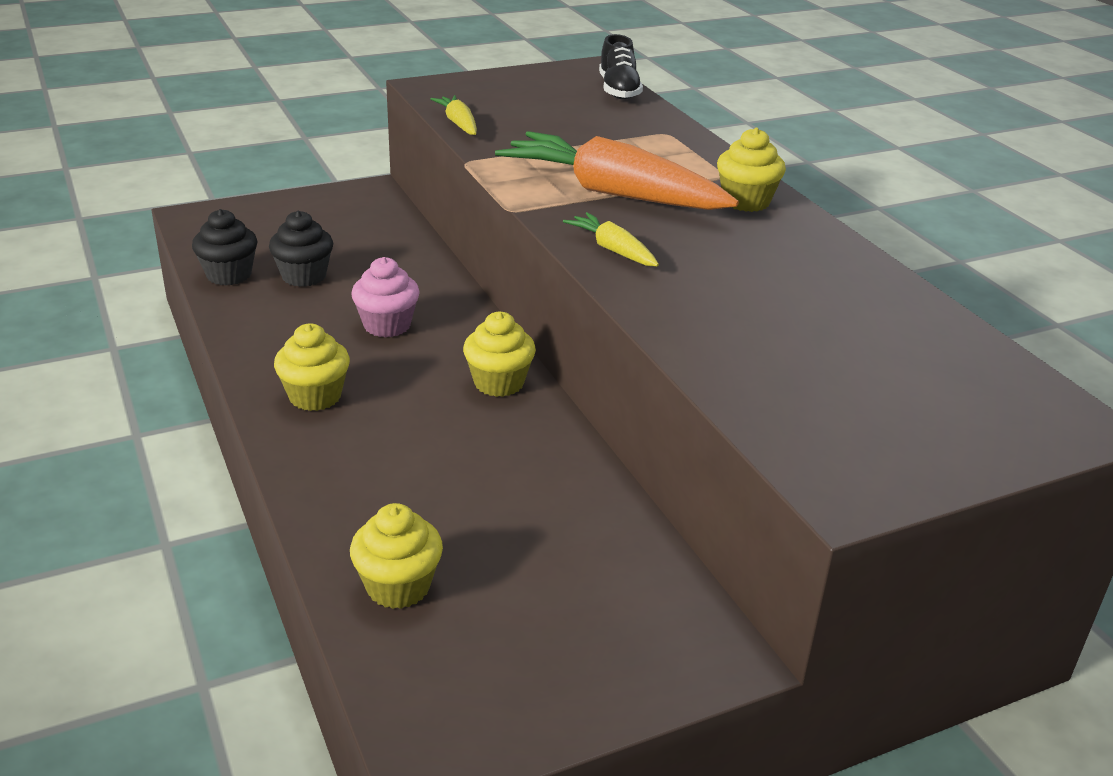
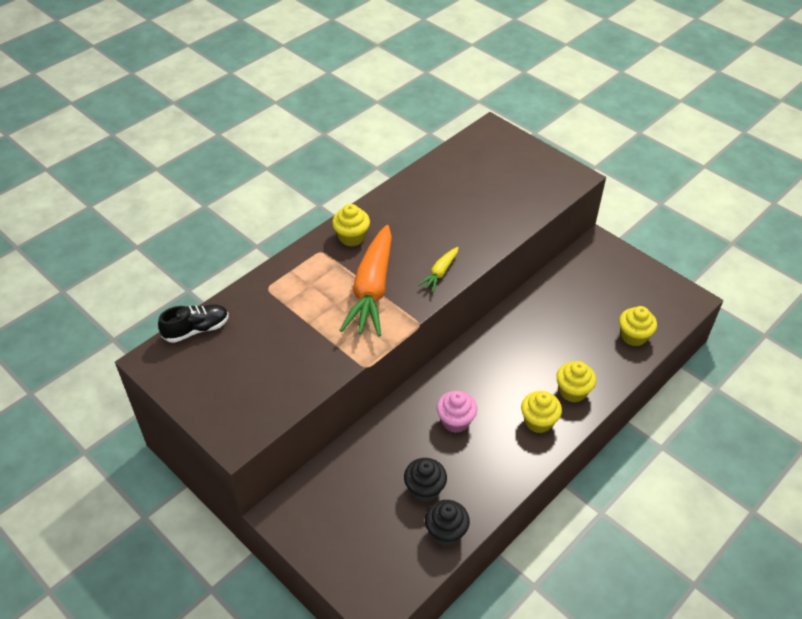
camera: 110 degrees left, 15 degrees up
(459, 123) = (304, 393): yellow carrot -> none
(499, 383) = (480, 353): yellow cupcake -> yellow cupcake (572, 391)

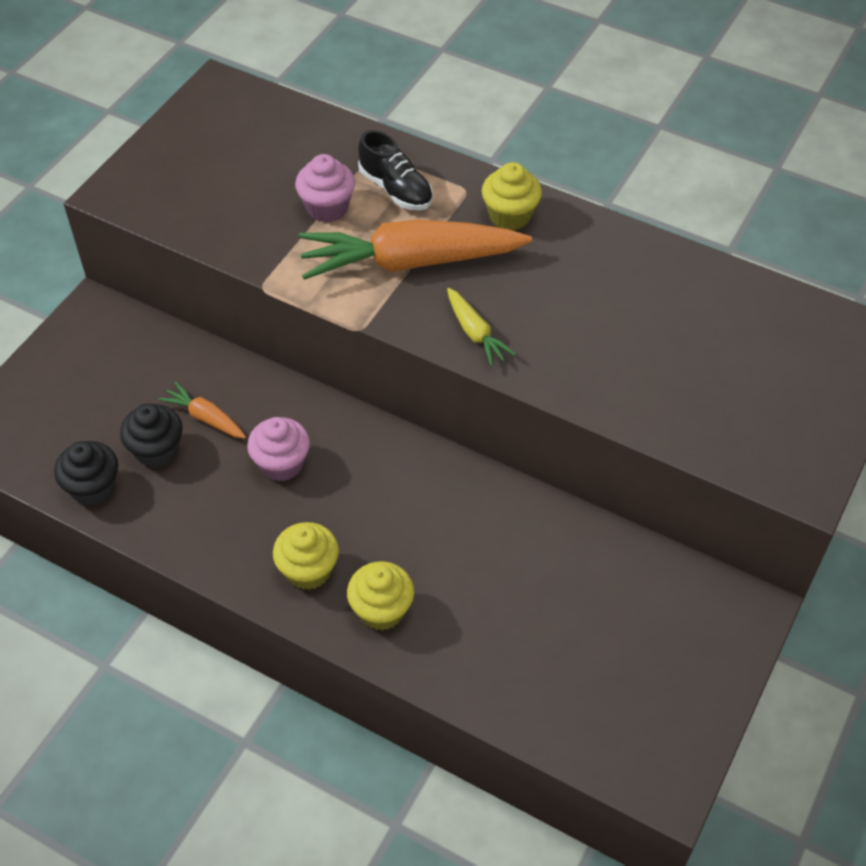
camera: 75 degrees right, 5 degrees up
(196, 329) = (279, 110): black shoe -> black shoe (396, 189)
(306, 320) = (327, 208): none -> pink cupcake
(405, 457) = (205, 417): none -> orange carrot
(440, 273) = (475, 333): yellow carrot -> yellow carrot turned 135 degrees counterclockwise
(633, 336) = (535, 691): yellow cupcake -> none

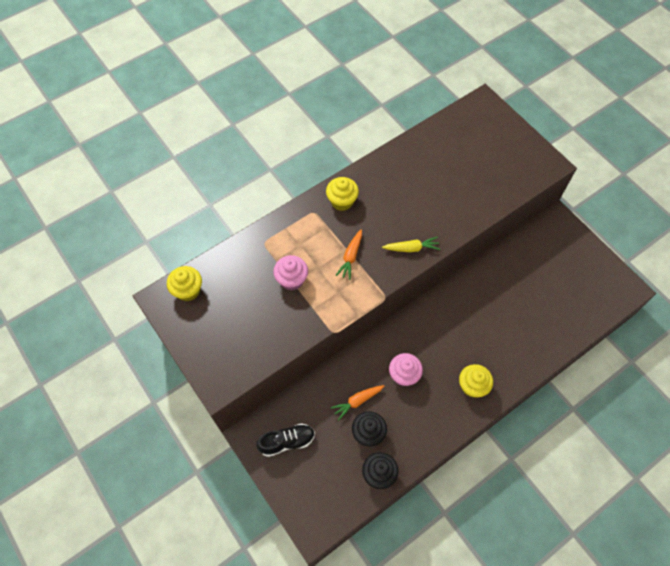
camera: 65 degrees left, 10 degrees up
(381, 610) = (506, 362): yellow cupcake -> yellow cupcake (188, 290)
(396, 189) = (296, 243): black shoe -> black shoe (287, 441)
(410, 262) = (350, 257): orange carrot -> orange carrot, size x0.46

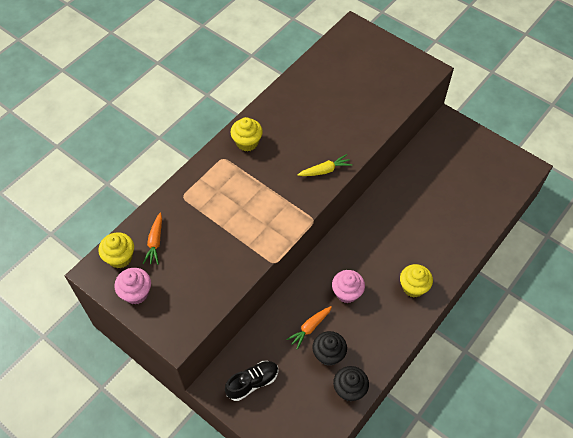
camera: 15 degrees left, 5 degrees down
(291, 280) = (219, 224): pink cupcake -> pink cupcake (136, 293)
(350, 257) = (270, 191): orange carrot -> orange carrot (155, 242)

